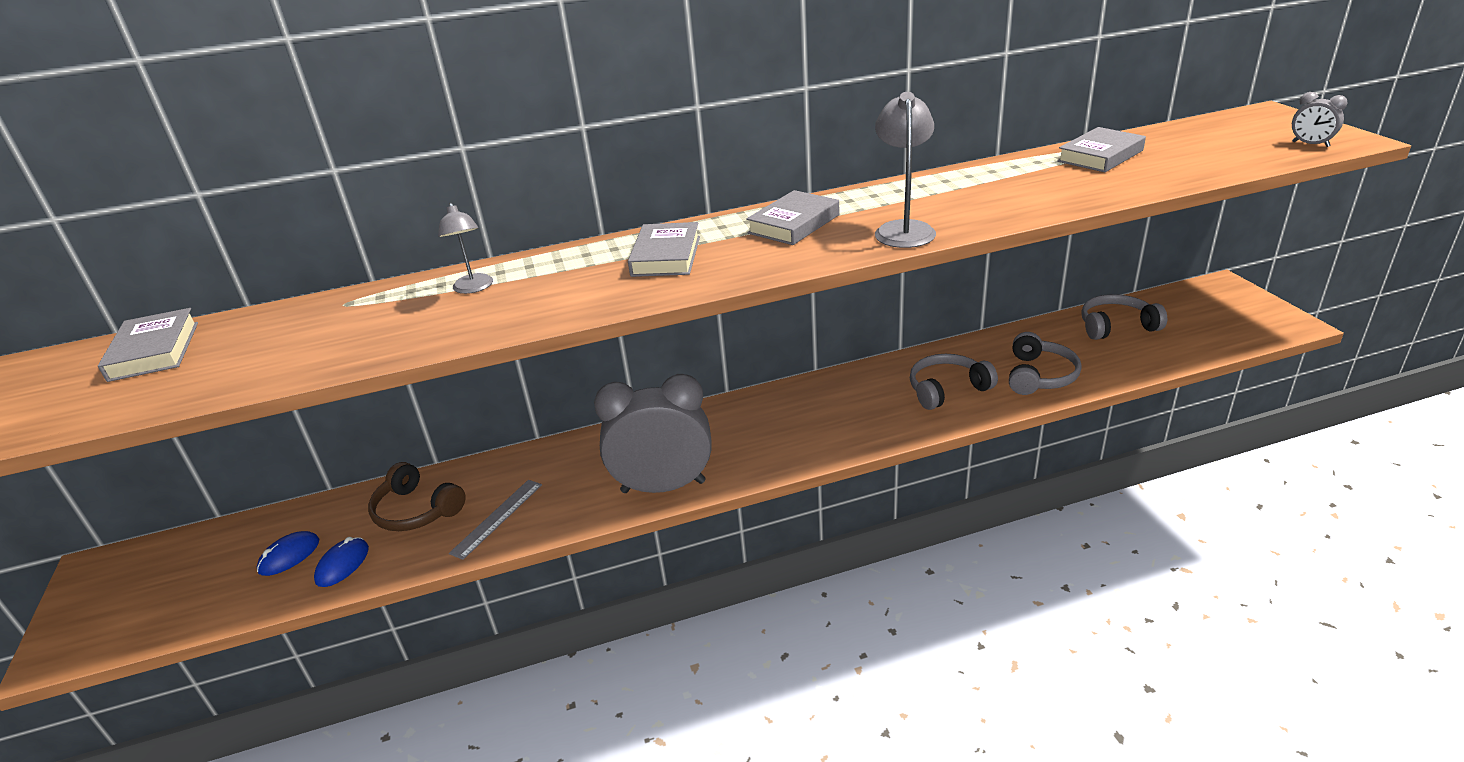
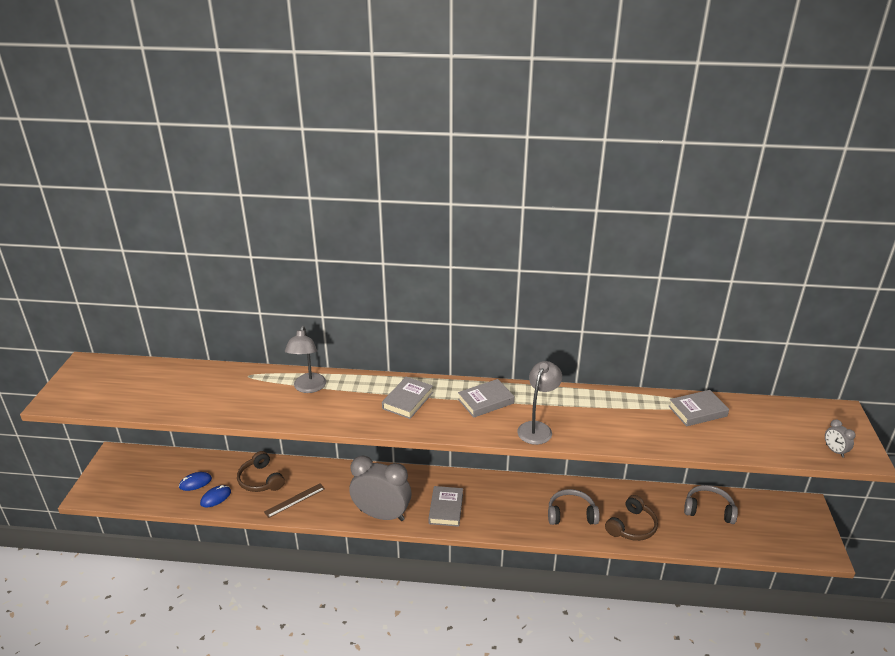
camera: 20 degrees right, 0 degrees up
(154, 351) = (161, 376): grey book -> grey book (446, 509)
(474, 288) = (308, 388): grey lamp -> grey lamp, size x1.53
(497, 518) = (294, 500): grey ruler -> brown ruler
(1040, 376) = (632, 526): grey headphones -> brown headphones

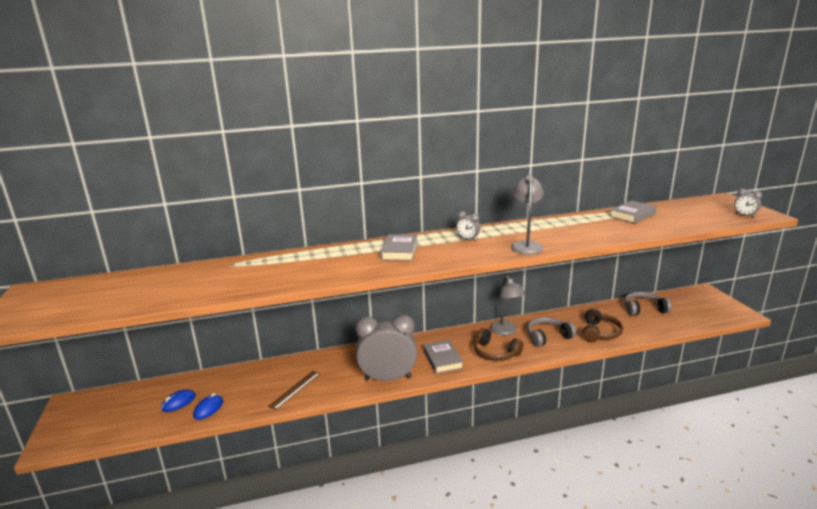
camera: 20 degrees left, 10 degrees down
(260, 480) = (249, 383): brown headphones -> brown headphones (495, 353)
(308, 388) = (298, 261): grey lamp -> grey lamp (506, 331)
(485, 401) = (467, 239): grey book -> grey clock

